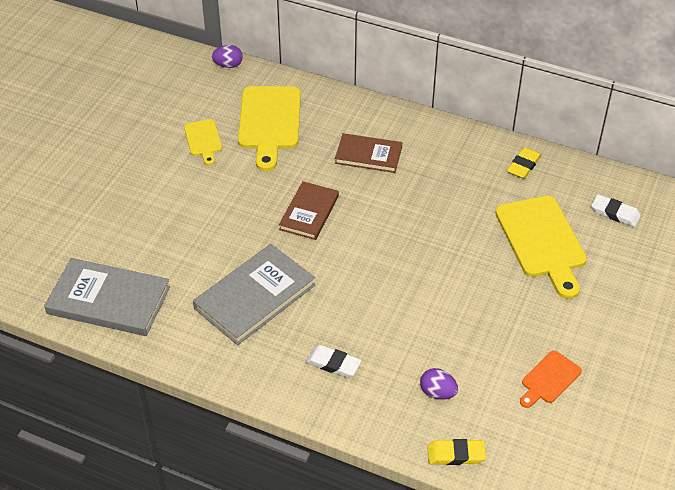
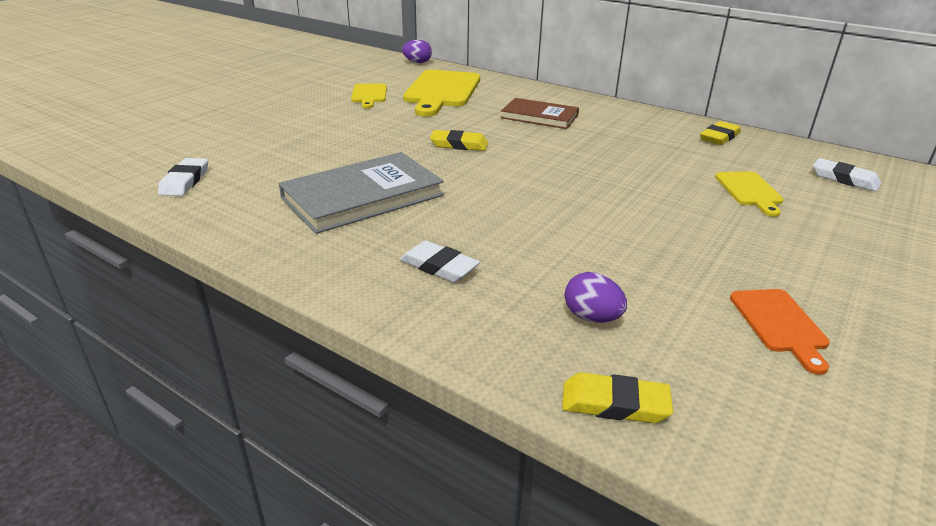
camera: 10 degrees right, 15 degrees down
(108, 300) = (185, 181): grey book -> white eraser
(309, 212) = (459, 144): brown book -> yellow eraser
(542, 241) = (749, 191): yellow cutting board -> yellow cutting board, size x0.52
(549, 379) = (779, 324): orange cutting board -> orange cutting board turned 60 degrees counterclockwise

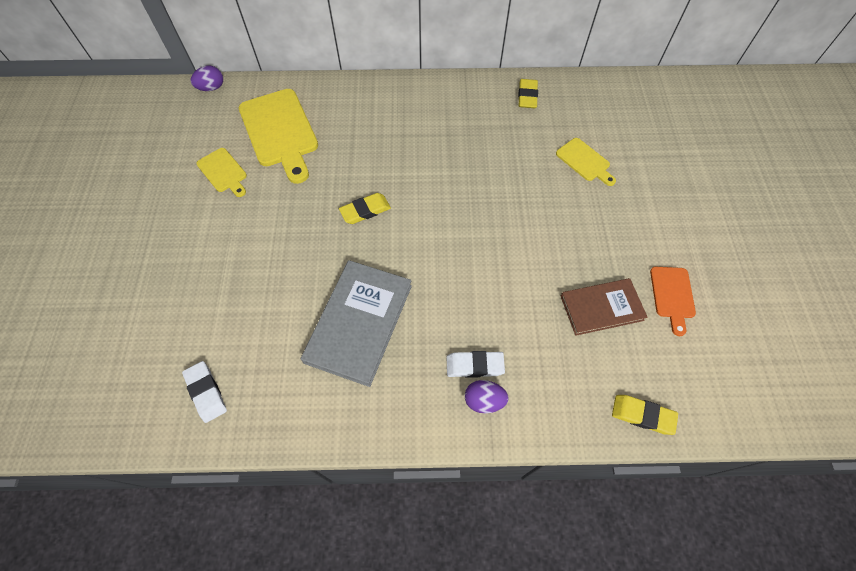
camera: 35 degrees left, 30 degrees up
(539, 116) = (389, 133): brown book -> brown book (601, 308)
(592, 317) = (587, 354): purple egg -> purple egg (484, 400)
(615, 404) = (642, 415): yellow eraser -> yellow eraser turned 45 degrees clockwise
(779, 324) = (672, 295): orange cutting board -> orange cutting board turned 45 degrees clockwise
(844, 179) = (625, 113): white eraser -> none

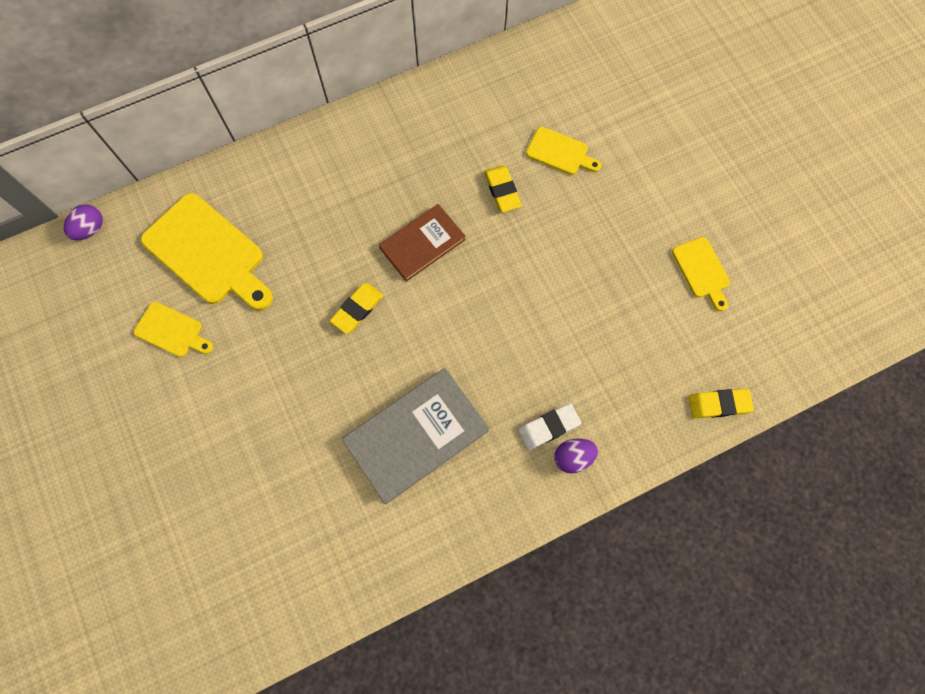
camera: 25 degrees left, 10 degrees up
(206, 392) = (301, 577): white eraser -> none
(359, 323) = (416, 436): grey book -> grey book turned 60 degrees clockwise
(527, 96) = (465, 93): yellow eraser -> yellow eraser (502, 190)
(601, 308) = (642, 313): brown book -> brown book (422, 244)
(672, 295) = (702, 271): orange cutting board -> yellow cutting board

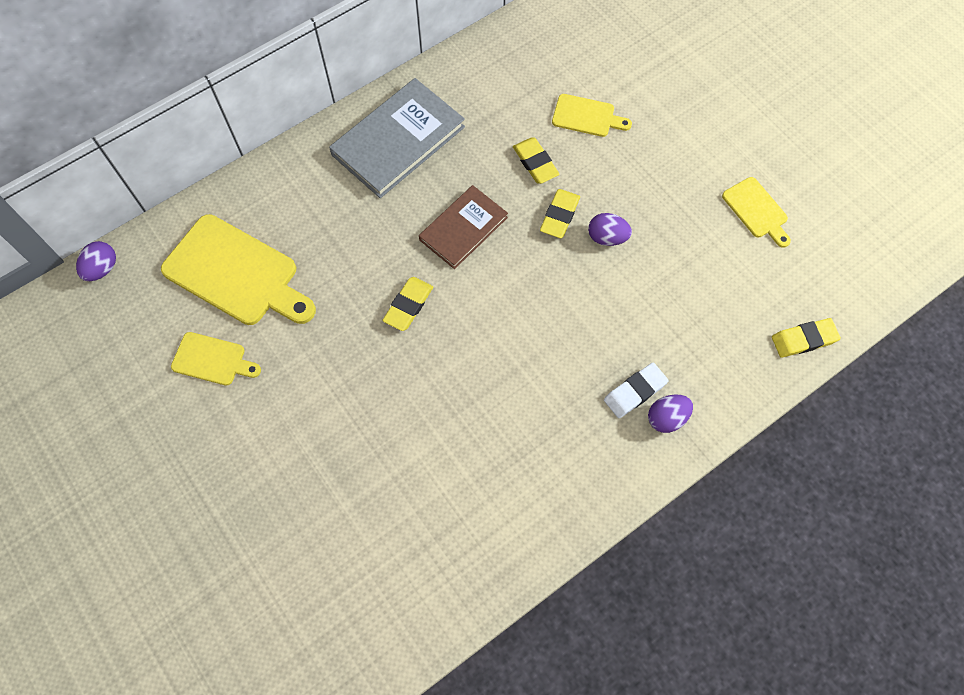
camera: 10 degrees left, 5 degrees down
(416, 436) = (498, 424): grey book -> grey book (398, 141)
(514, 246) = (559, 215): none -> yellow eraser
(554, 274) = (607, 237): none -> purple egg

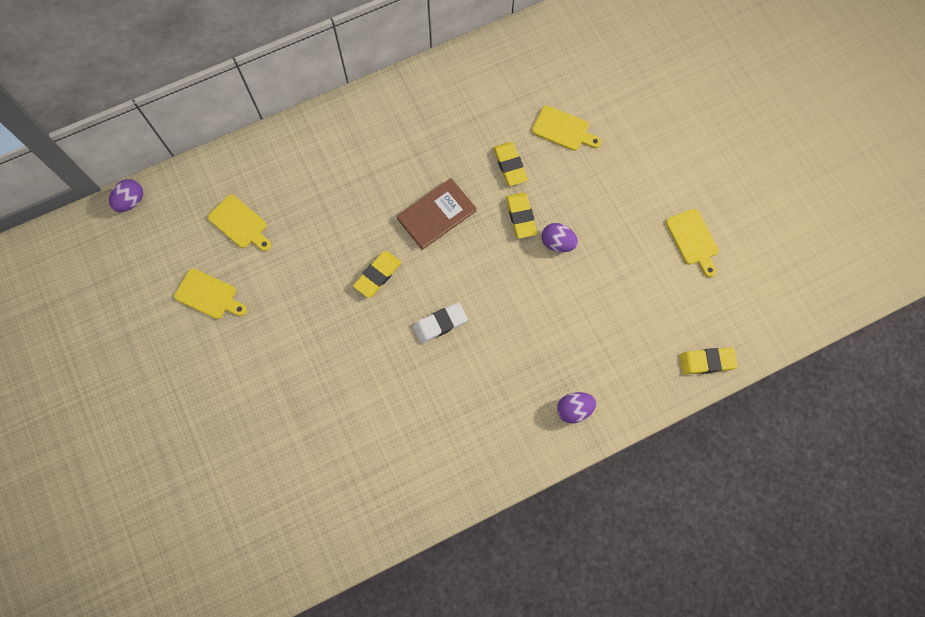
camera: 10 degrees right, 5 degrees up
(236, 274) = (240, 224): yellow cutting board -> yellow cutting board, size x0.52
(398, 141) = (396, 126): grey book -> none
(559, 215) = (521, 217): yellow eraser -> yellow eraser turned 45 degrees counterclockwise
(635, 392) = (552, 382): white eraser -> white eraser (440, 324)

